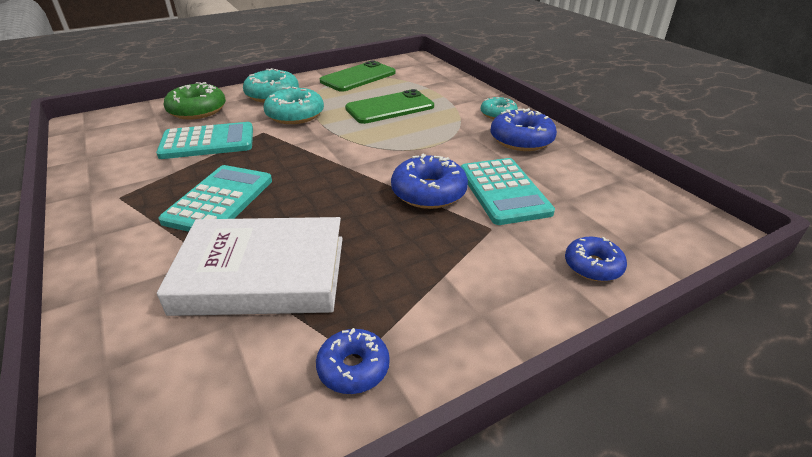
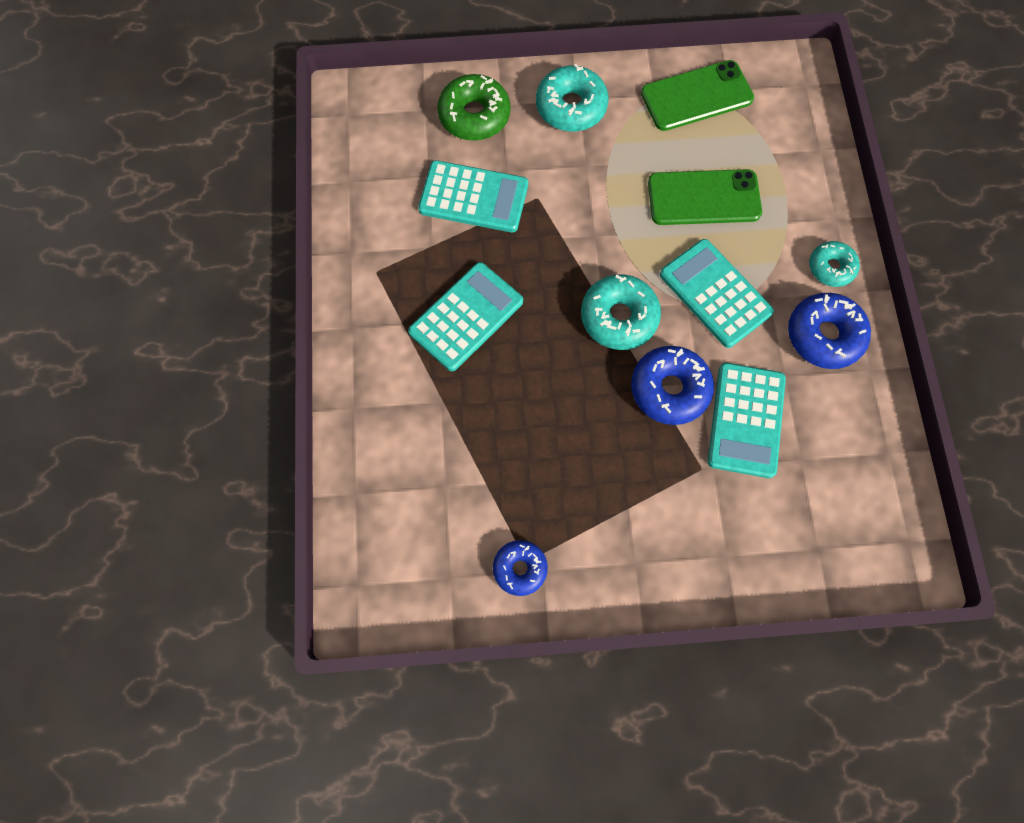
camera: 25 degrees right, 35 degrees up
(262, 274) = (481, 440): white book -> none
(295, 115) = (584, 172): turquoise donut -> turquoise donut (619, 317)
(428, 141) = (715, 293): none -> turquoise calculator
(593, 266) = (762, 556): blue donut -> none

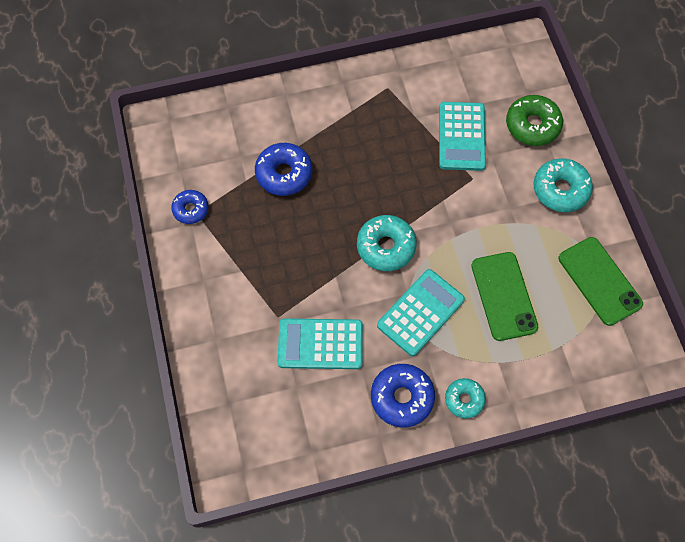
camera: 80 degrees right, 5 degrees down
(466, 317) = (365, 148): turquoise calculator -> none
(669, 389) = (335, 288): blue donut -> blue donut (284, 174)

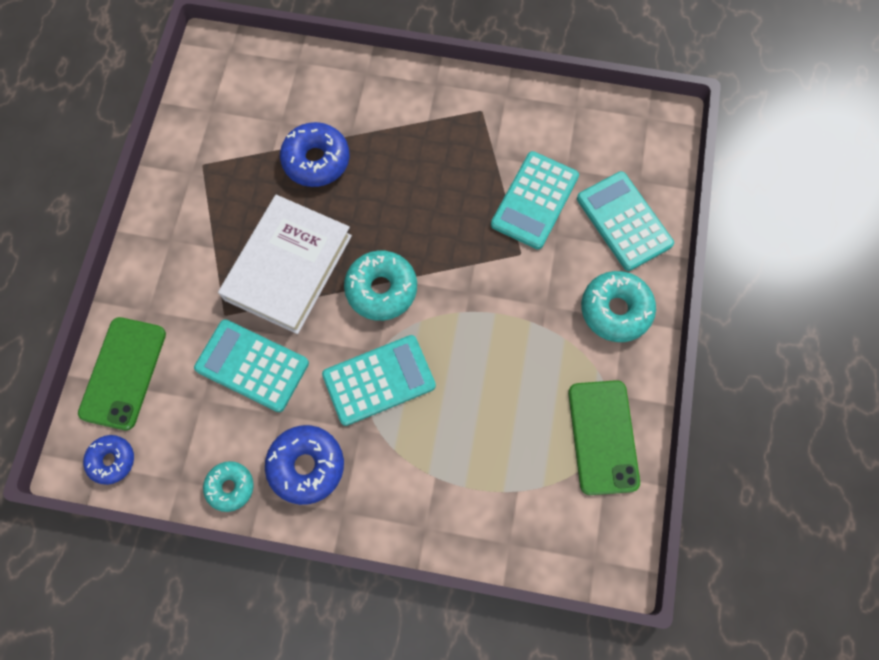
camera: 25 degrees right, 5 degrees up
(191, 209) = (198, 158): blue donut -> blue donut (112, 460)
(307, 261) = (288, 267): none -> white book
(464, 399) = (373, 501): turquoise donut -> turquoise donut (230, 487)
(503, 296) = (482, 404): green phone -> green phone (123, 373)
(532, 125) = (624, 221): green donut -> turquoise calculator

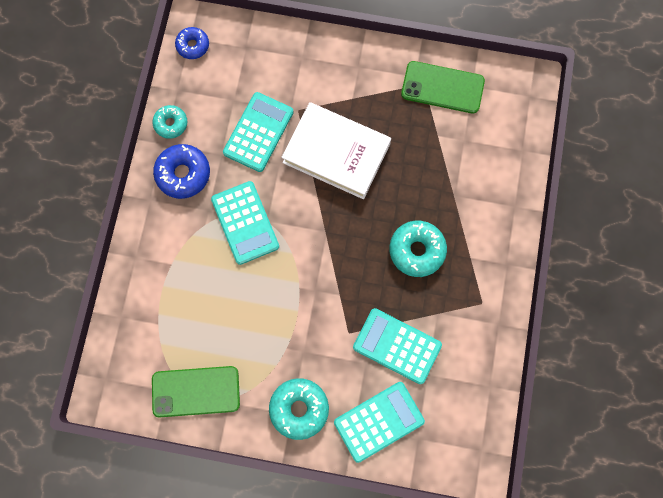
camera: 90 degrees right, 5 degrees up
(123, 373) = (255, 46): green phone -> green phone (442, 87)
(316, 160) = (429, 169): blue donut -> none
(381, 289) = (318, 223): turquoise donut -> turquoise donut (417, 250)

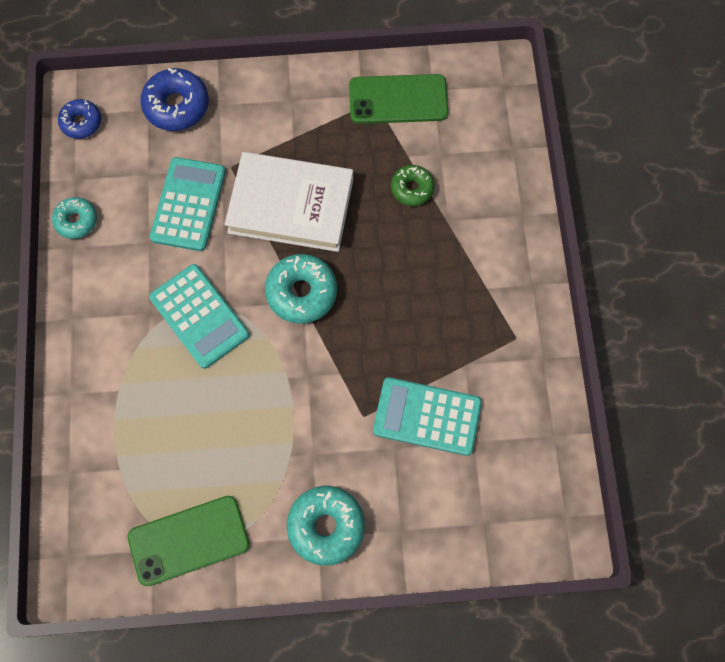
camera: 15 degrees left, 5 degrees down
(183, 174) = (107, 277): blue donut -> blue donut (176, 105)
(379, 421) = (430, 515): turquoise calculator -> none
(417, 250) = (420, 296): turquoise donut -> turquoise donut (301, 292)
(434, 163) = (412, 188): none -> green donut

